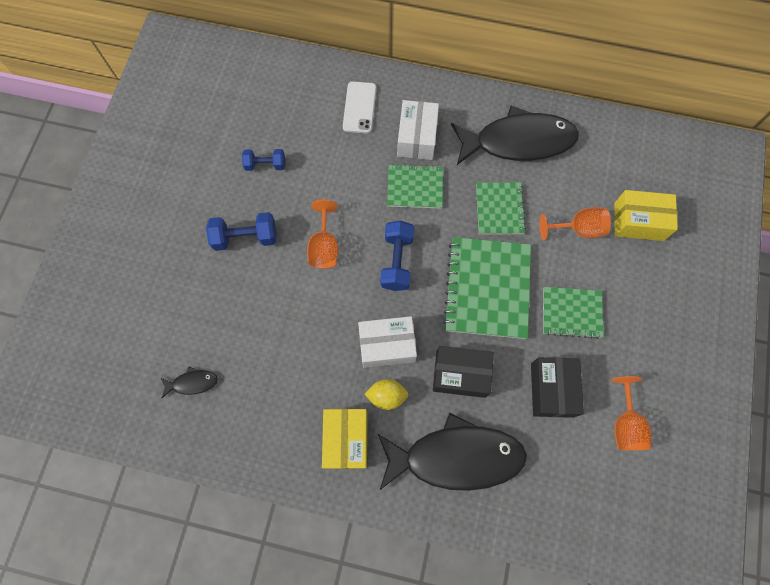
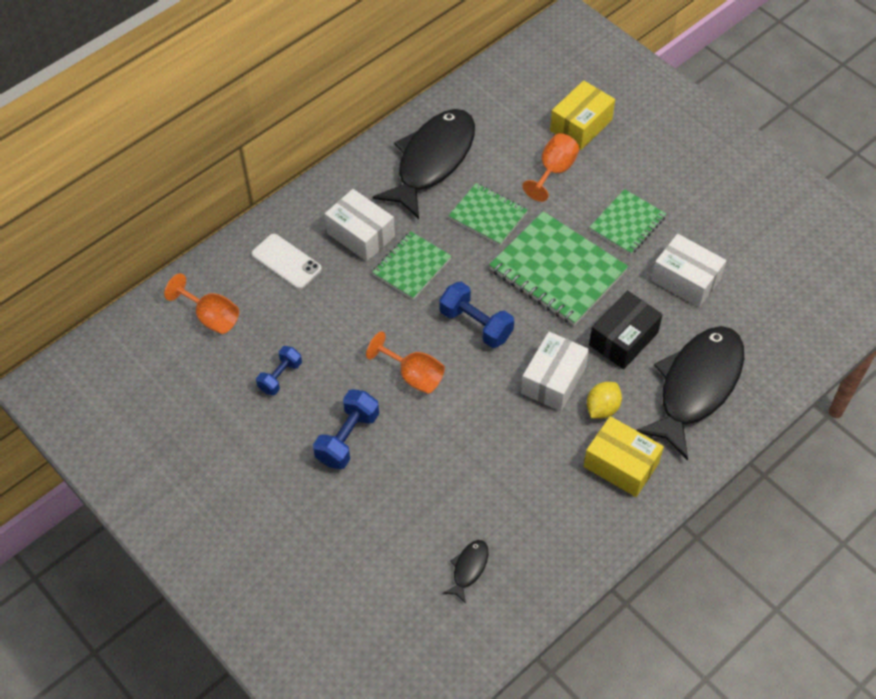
camera: 55 degrees left, 15 degrees down
(552, 390) = (686, 280): black box -> white box
(625, 424) = (751, 247): orange goblet -> orange goblet (211, 317)

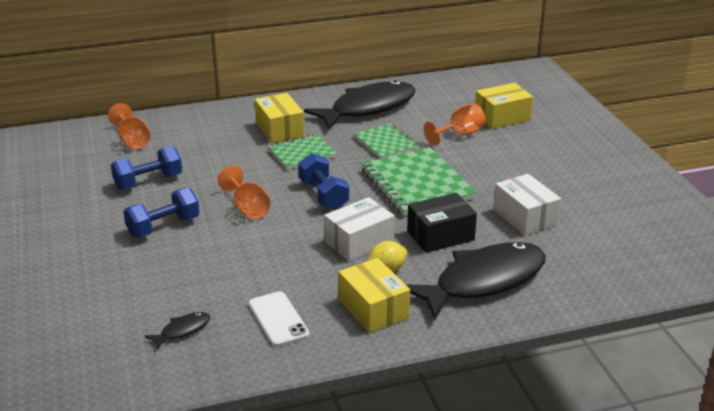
camera: 25 degrees right, 25 degrees down
(280, 376) = (148, 182): blue dumbbell -> blue dumbbell, size x1.52
(286, 261) = (213, 129): white phone -> white phone (278, 319)
(360, 235) = (280, 129): white box -> yellow box
(627, 223) = (498, 174): green notebook -> none

